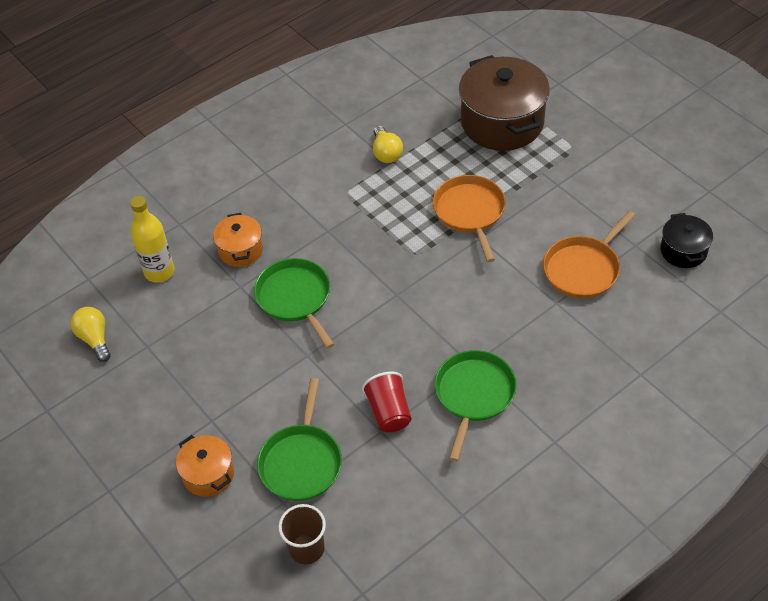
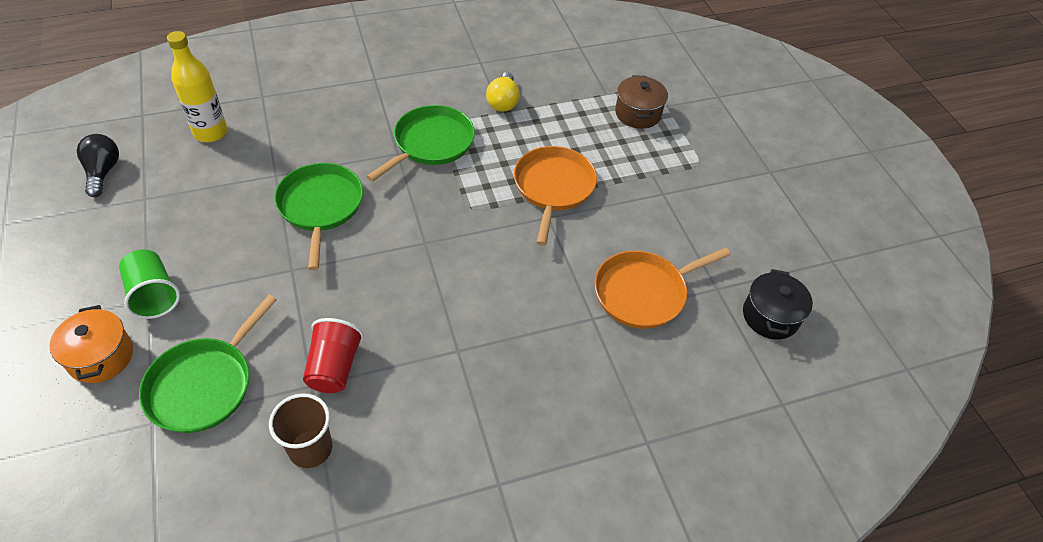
camera: 15 degrees right, 0 degrees up
(95, 339) = (103, 172): yellow light bulb -> black light bulb
(214, 416) = (154, 295): none -> green cup
(241, 250) = (301, 141): orange pot -> none
(307, 549) = (137, 492): brown cup -> brown cup (310, 448)
(473, 395) = (439, 387): green pan -> green pan (431, 143)
(502, 123) = (638, 113): brown pot -> brown pot, size x0.51

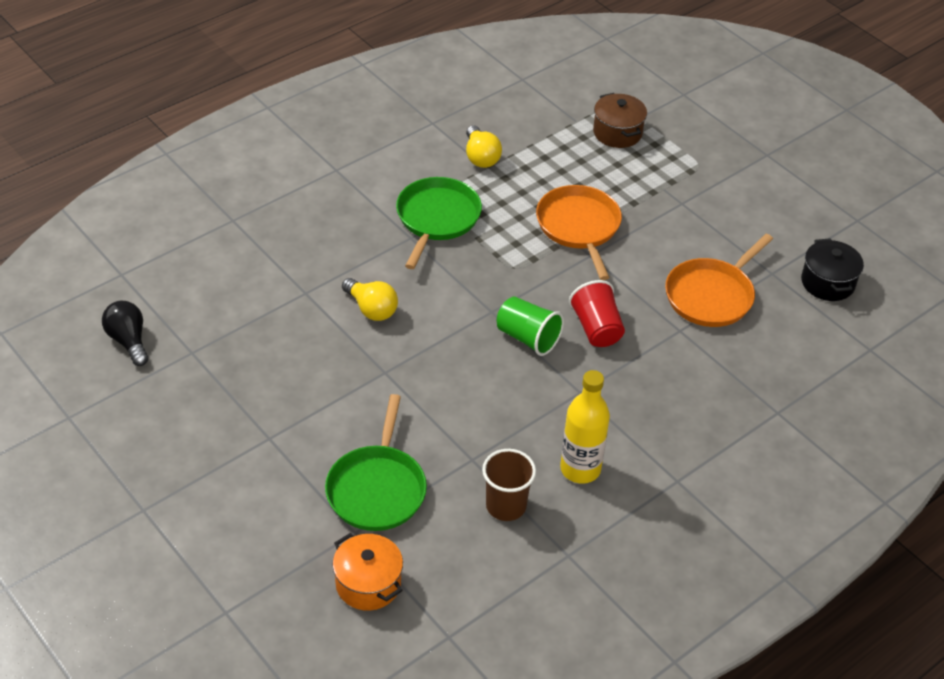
camera: 20 degrees left, 5 degrees down
(101, 357) = (265, 497): orange pot -> orange pot (368, 584)
(154, 295) = (272, 433): green cup -> green cup (528, 338)
(210, 132) = (208, 271): yellow bottle -> yellow bottle (580, 469)
(320, 207) = (371, 309): green pan -> yellow light bulb
(334, 367) = (482, 439): red cup -> red cup (596, 328)

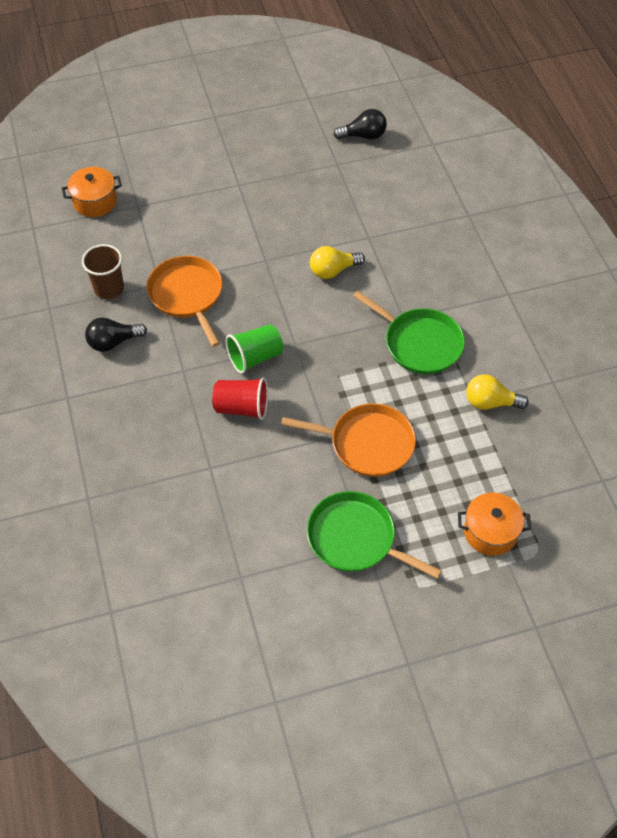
camera: 115 degrees right, 10 degrees up
(377, 488) = (165, 226): green pan -> green pan (355, 538)
(580, 469) = (113, 342): yellow bottle -> black light bulb
(617, 133) = (490, 532): brown pot -> orange pot
(712, 295) = (237, 511): orange pan -> orange pan (187, 295)
(827, 282) = (206, 621): black pot -> none

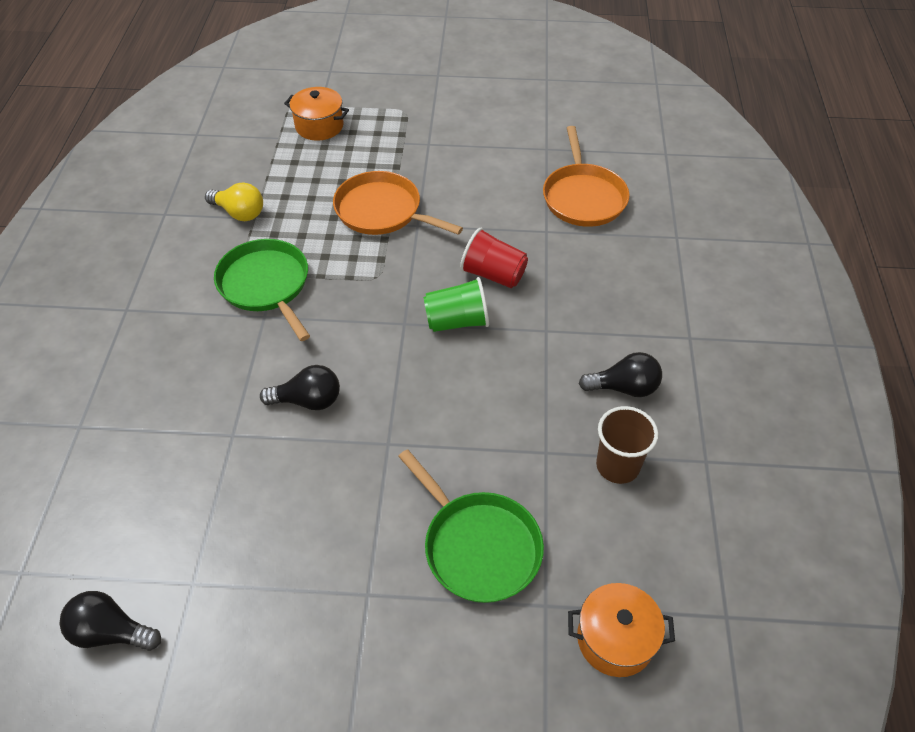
camera: 160 degrees left, 5 degrees down
(187, 295) = (512, 423): orange pan -> orange pan (583, 197)
(333, 270) = (308, 400): yellow light bulb -> black light bulb
(355, 538) = (435, 149): green pan -> green pan (478, 546)

